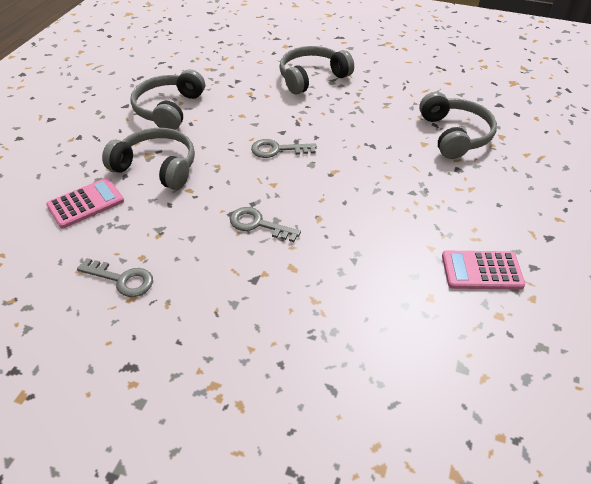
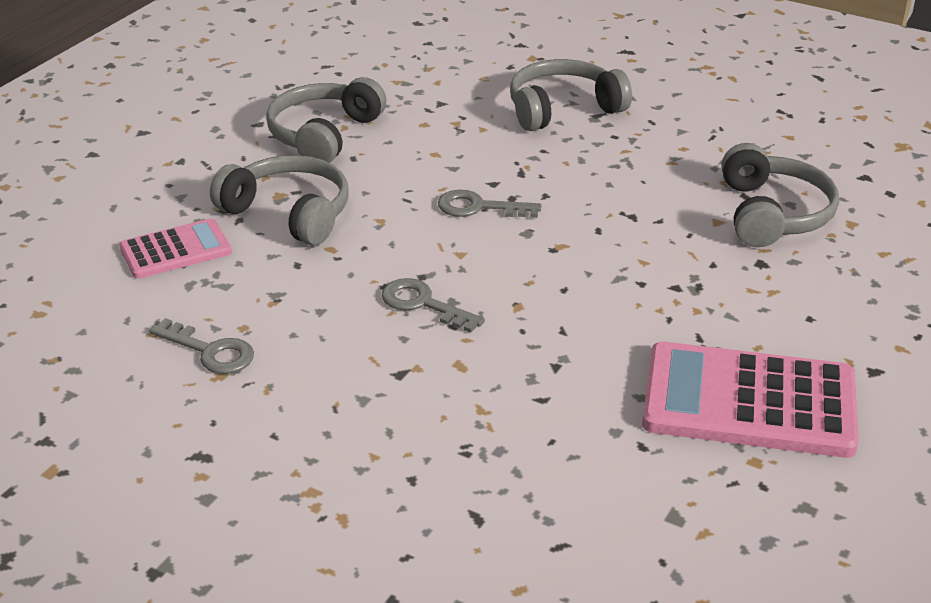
camera: 10 degrees right, 10 degrees down
(481, 270) = (749, 402): pink calculator -> pink calculator, size x1.78

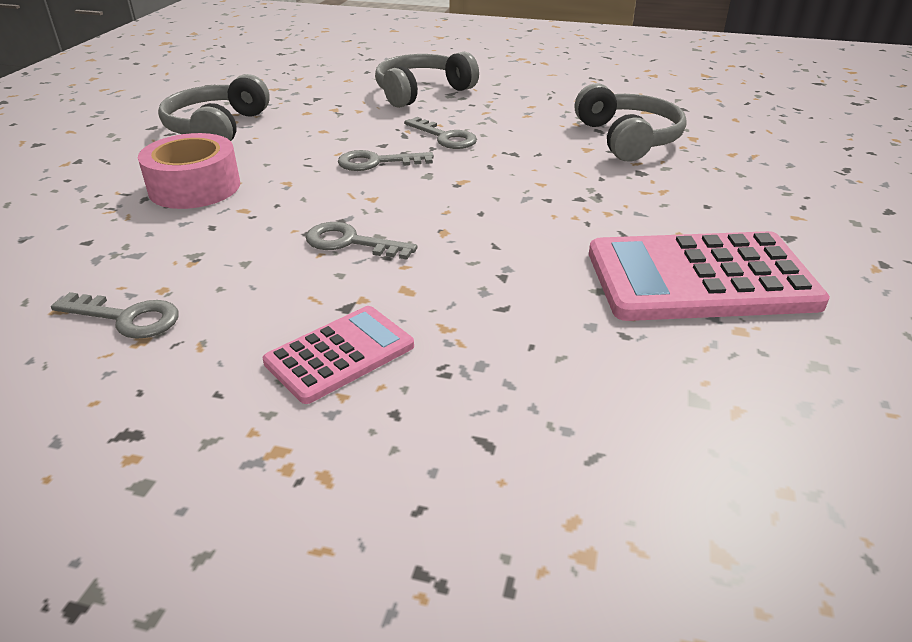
camera: 15 degrees left, 0 degrees up
(176, 250) = (78, 231): pink calculator -> pink calculator (340, 354)
(289, 213) = (194, 187): grey headphones -> pink tape
(565, 182) = (445, 137): none -> grey key

